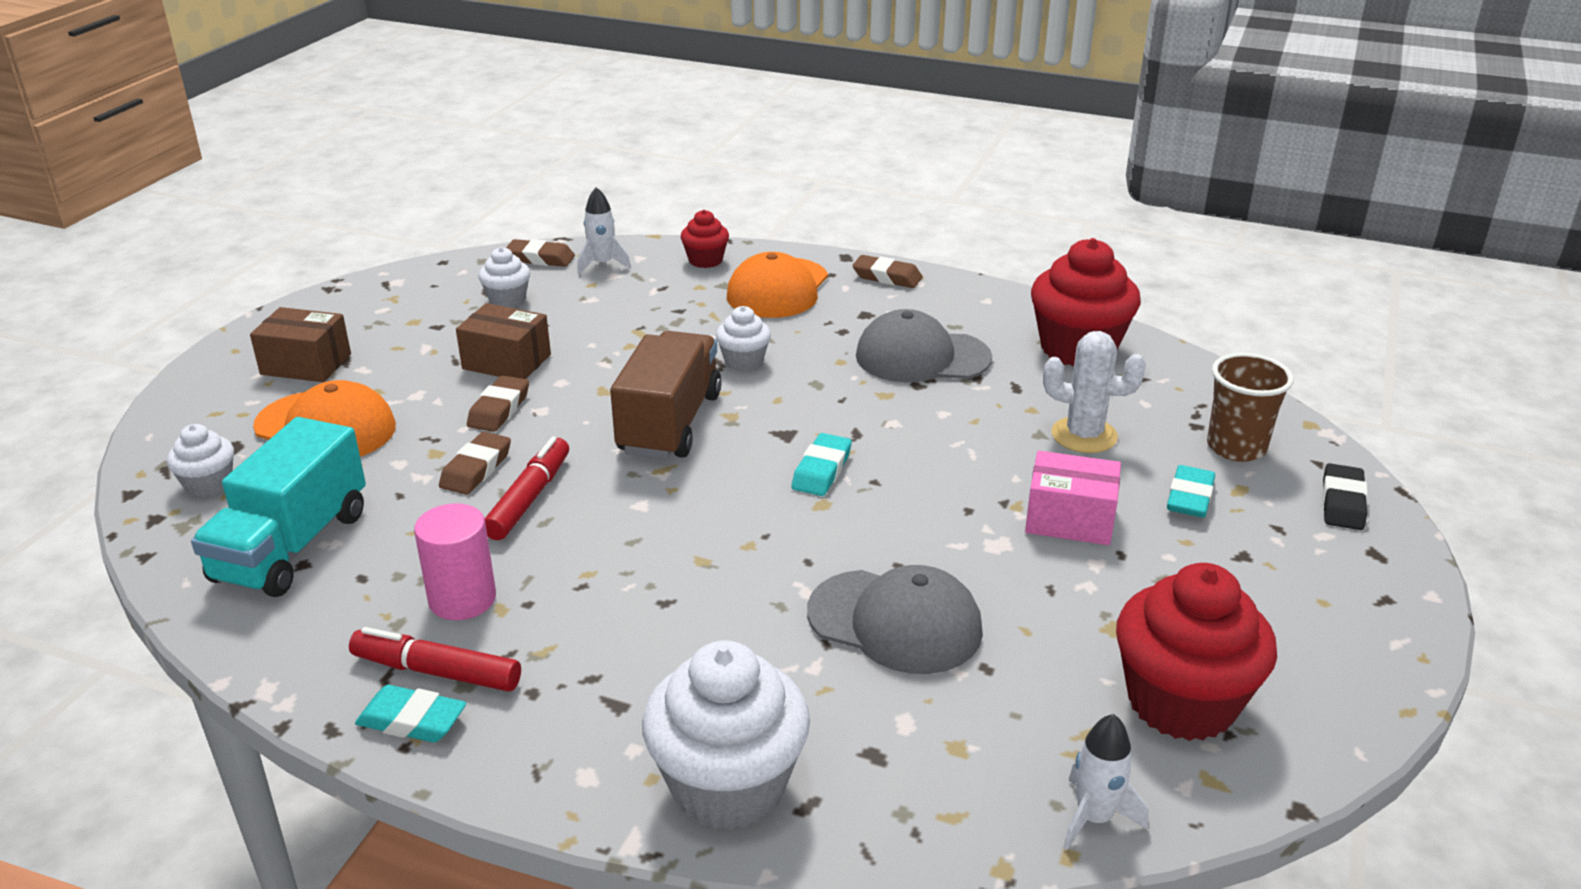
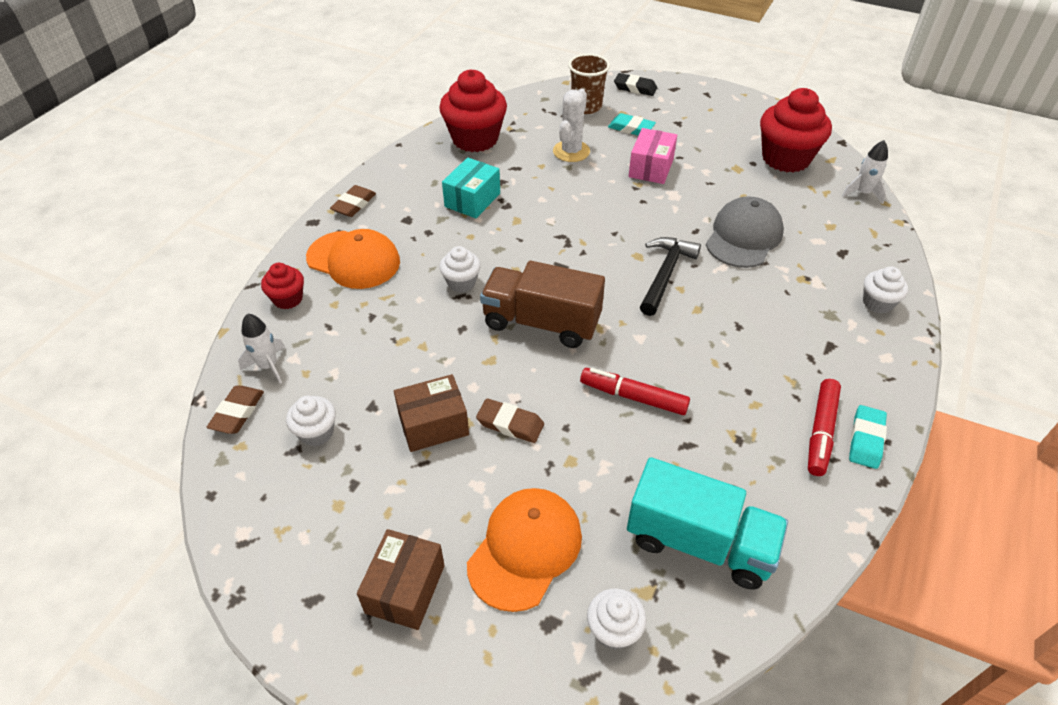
camera: 85 degrees left, 15 degrees up
(462, 599) = (749, 425): pink cylinder -> none
(476, 469) = (595, 431): brown eraser -> none
(506, 362) = (433, 424): brown box -> brown box turned 45 degrees clockwise
(728, 786) = (877, 303): white cupcake -> white cupcake, size x0.51
(781, 530) = (665, 274): none -> black hammer
(821, 470) = (603, 253): turquoise eraser -> none
(922, 357) = (472, 200): grey cap -> turquoise box

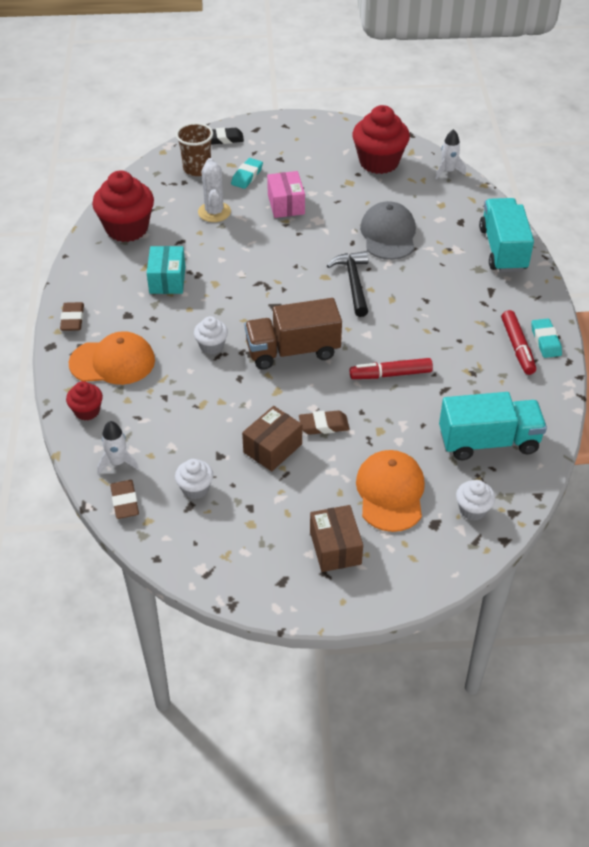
camera: 30 degrees left, 0 degrees up
(631, 128) = (247, 176): turquoise eraser -> turquoise eraser turned 60 degrees counterclockwise
(877, 303) = (503, 249): white cupcake -> turquoise truck

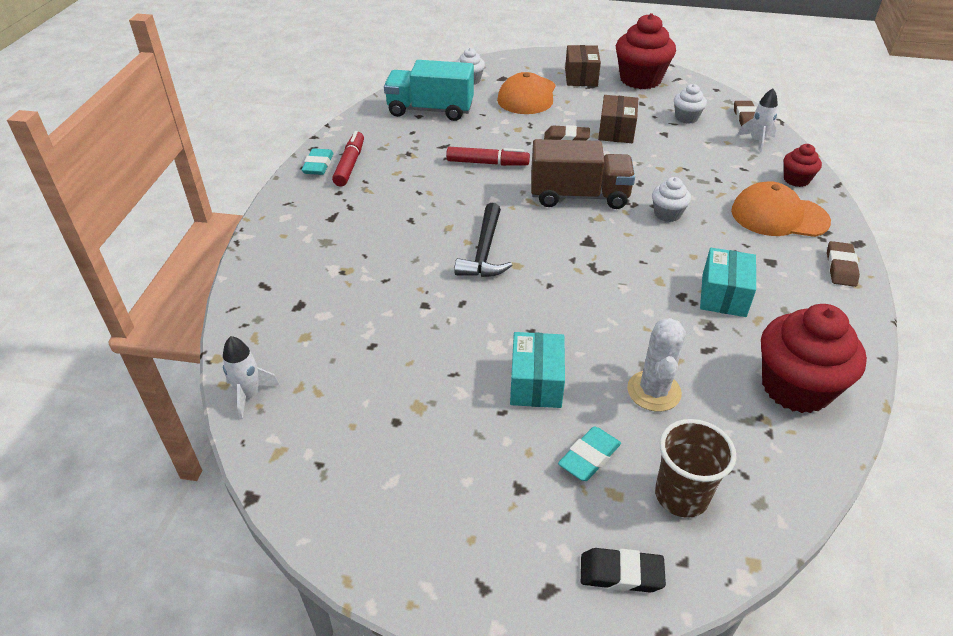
camera: 165 degrees left, 5 degrees down
(272, 448) = (616, 131): brown box -> brown box turned 45 degrees counterclockwise
(286, 204) = (536, 383): pink box -> turquoise box
(379, 162) = (347, 440): red cupcake -> red cupcake (640, 80)
(388, 234) = (407, 305): grey cap -> none
(503, 249) = (277, 259): turquoise truck -> none

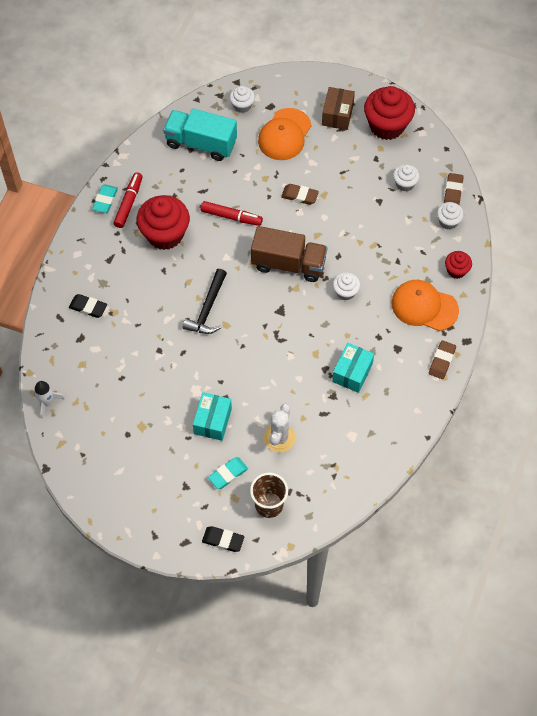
camera: 10 degrees right, 20 degrees up
(307, 269) = (88, 307): none -> black eraser
(616, 131) = (342, 192): brown box -> none
(757, 141) = (448, 221): white rocket -> white cupcake
(795, 387) = (363, 449): red cupcake -> red cupcake (165, 234)

